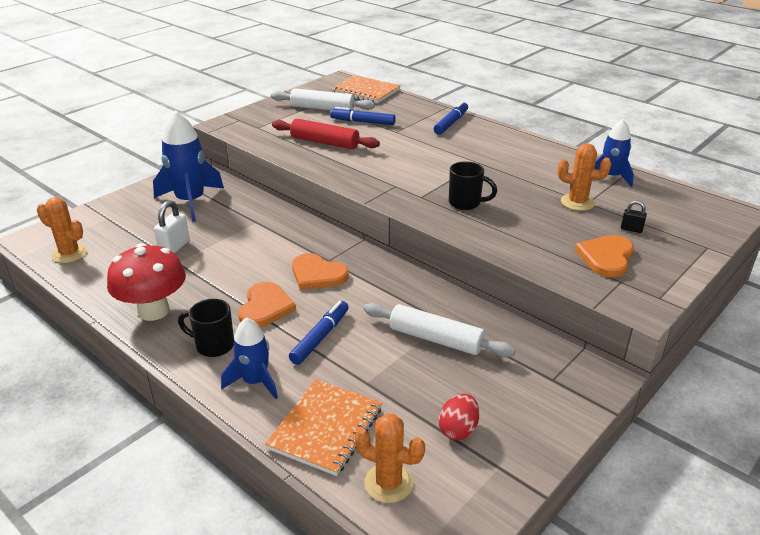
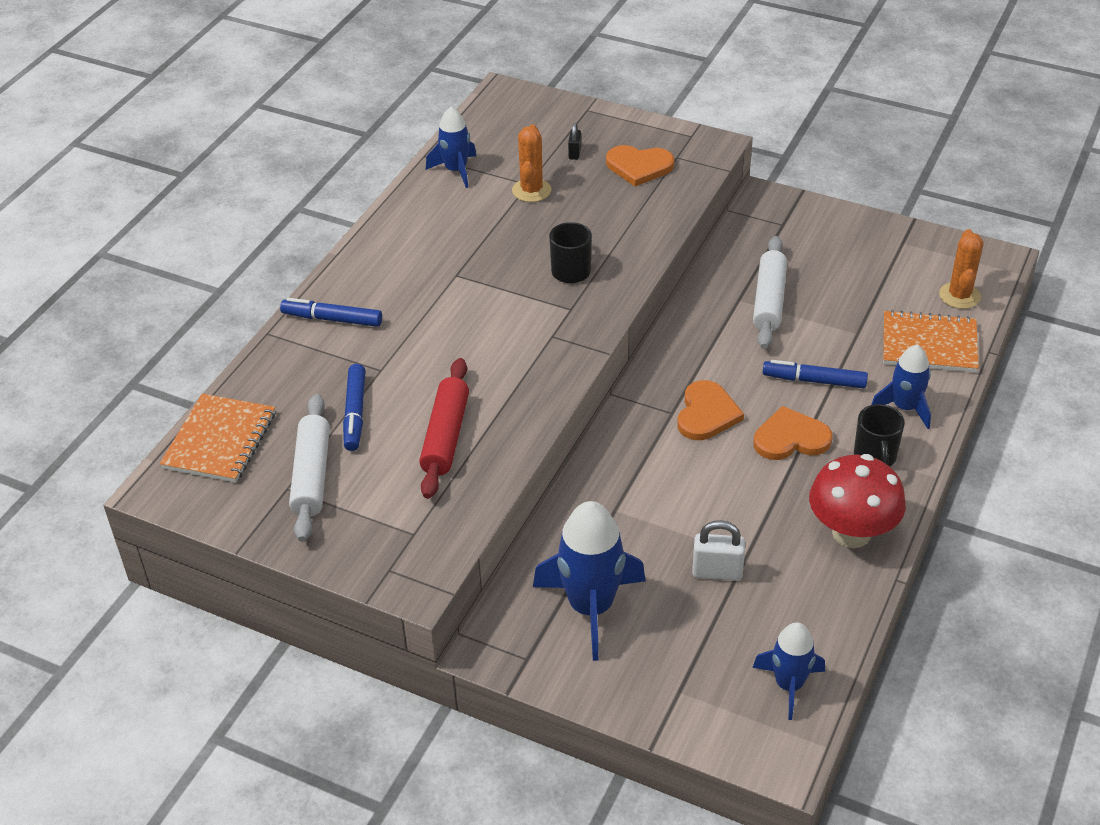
camera: 105 degrees left, 10 degrees up
(69, 254) = (789, 685): orange cactus -> blue rocket
(458, 430) = (878, 269): red egg -> none

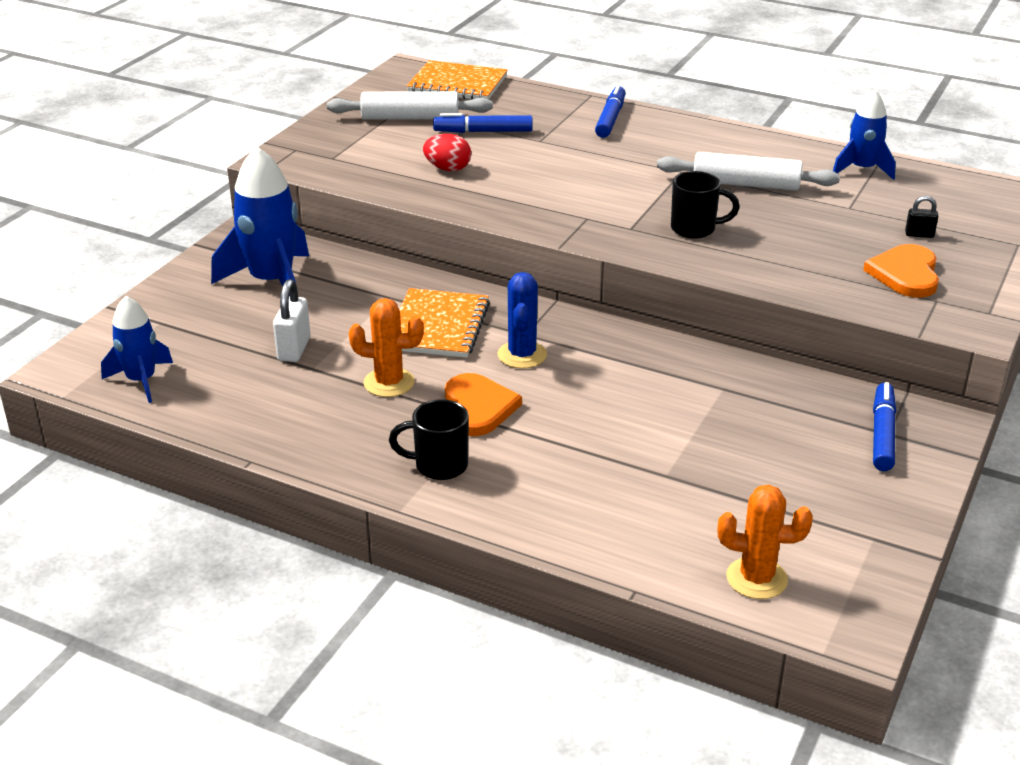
camera: 90 degrees right, 10 degrees down
(445, 436) = (448, 169): red rolling pin -> red egg
(531, 190) = (837, 209): orange cactus -> orange cactus (389, 383)
(706, 413) = (522, 355): orange heart -> blue cactus
(769, 300) = (723, 410): white rolling pin -> white rolling pin (745, 184)
(814, 380) = (575, 432): blue marker -> blue marker (882, 434)
(851, 533) = (325, 436): red mushroom -> none
(904, 407) = (523, 499): blue rocket -> none
(929, 344) = (646, 535): orange notebook -> orange notebook (437, 326)

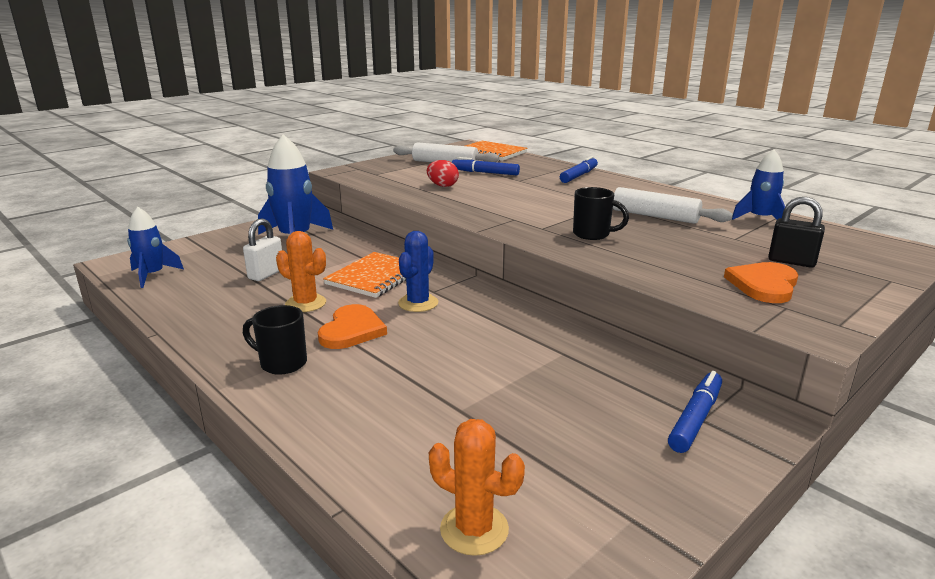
camera: 20 degrees right, 10 degrees down
(919, 234) = (791, 262): black padlock -> black padlock, size x1.72

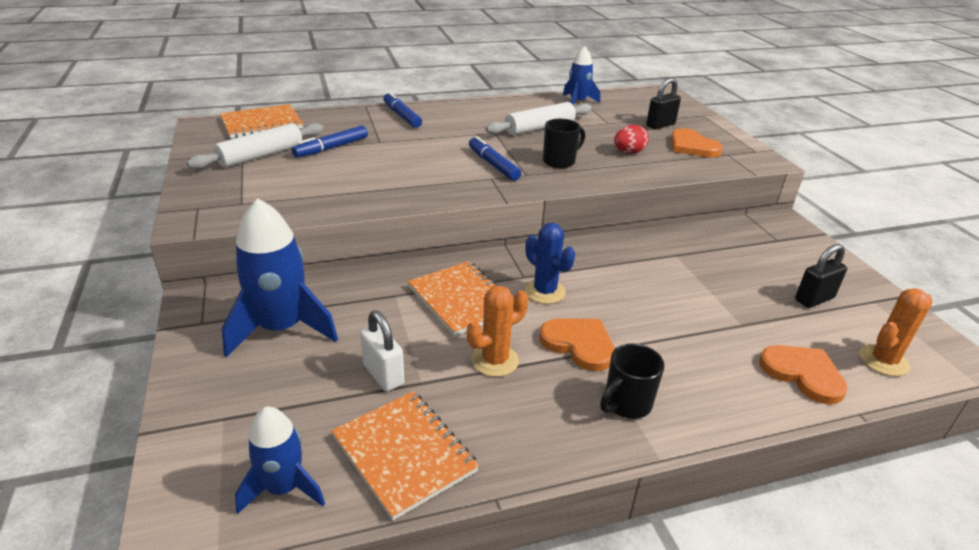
camera: 65 degrees left, 10 degrees up
(190, 297) = (404, 454): none -> orange notebook
(394, 460) = (803, 374): none -> orange heart
(442, 186) = (347, 180): red egg -> red egg (629, 152)
(574, 460) = (814, 299): none -> black padlock
(695, 419) = (777, 242): blue marker -> blue marker (493, 164)

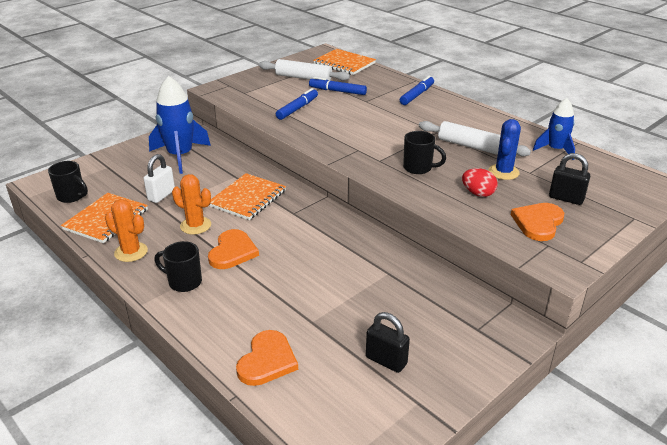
camera: 65 degrees right, 0 degrees up
(283, 488) = (72, 196): blue rocket -> black mug
(493, 164) = (380, 145): blue marker -> blue marker (297, 109)
(545, 292) = (282, 225): blue cactus -> blue cactus (503, 172)
(883, 361) = (318, 409): orange cactus -> orange cactus (131, 252)

